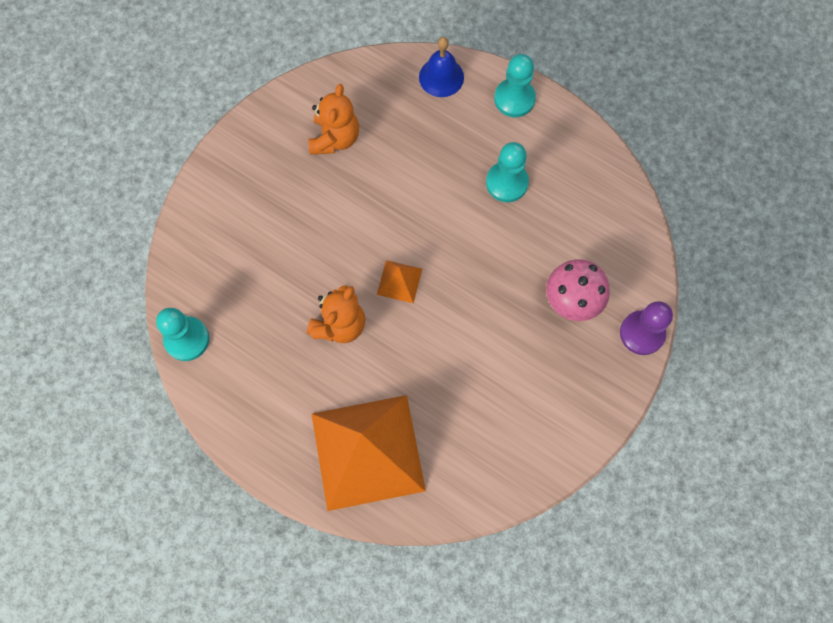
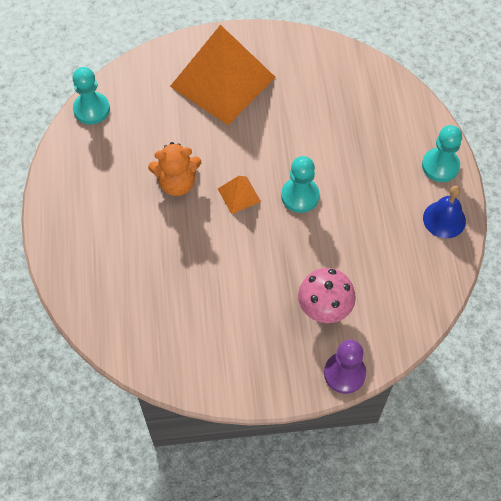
camera: 50 degrees right, 10 degrees down
(335, 138) = (303, 86): orange teddy bear -> none
(367, 451) = (105, 262): orange pyramid -> orange pyramid (223, 81)
(441, 77) = (410, 112): blue bell -> blue bell (444, 219)
(507, 183) = (373, 206): turquoise pawn -> turquoise pawn (300, 196)

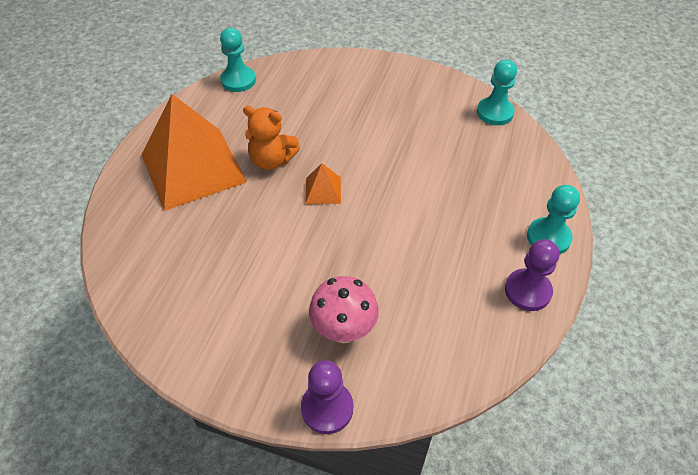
camera: 25 degrees right, 10 degrees down
(223, 81) = (367, 95): orange pyramid -> orange pyramid (193, 168)
(300, 196) = (382, 212): turquoise pawn -> turquoise pawn (495, 112)
(444, 219) = (527, 291): blue bell -> purple pawn

